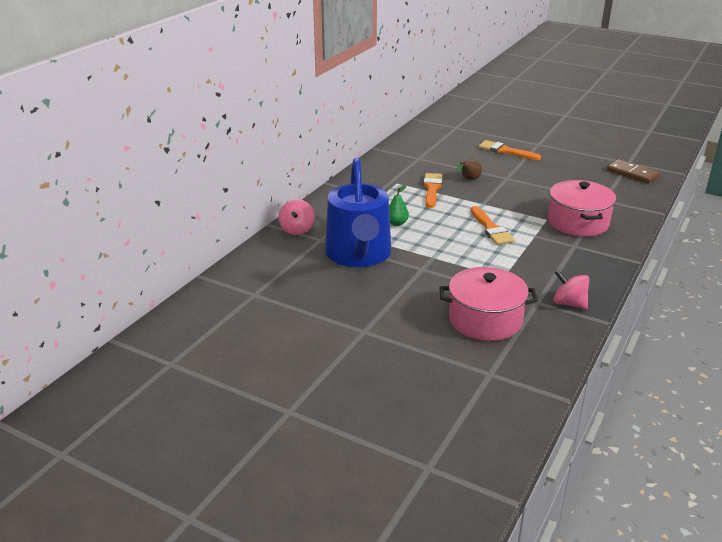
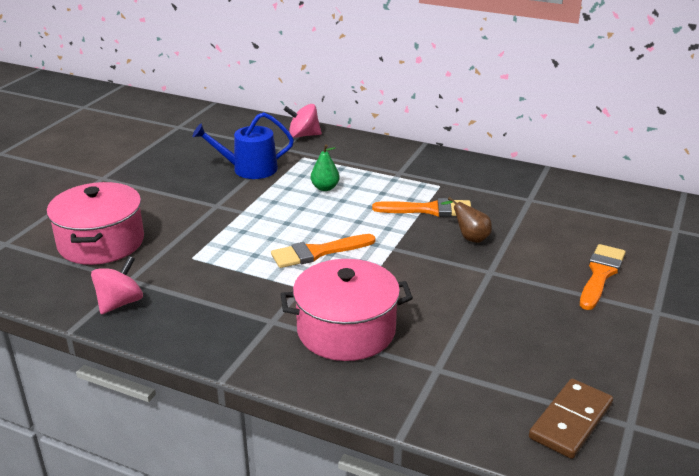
camera: 85 degrees right, 0 degrees up
(359, 254) = (249, 169): blue watering can -> blue watering can, size x0.57

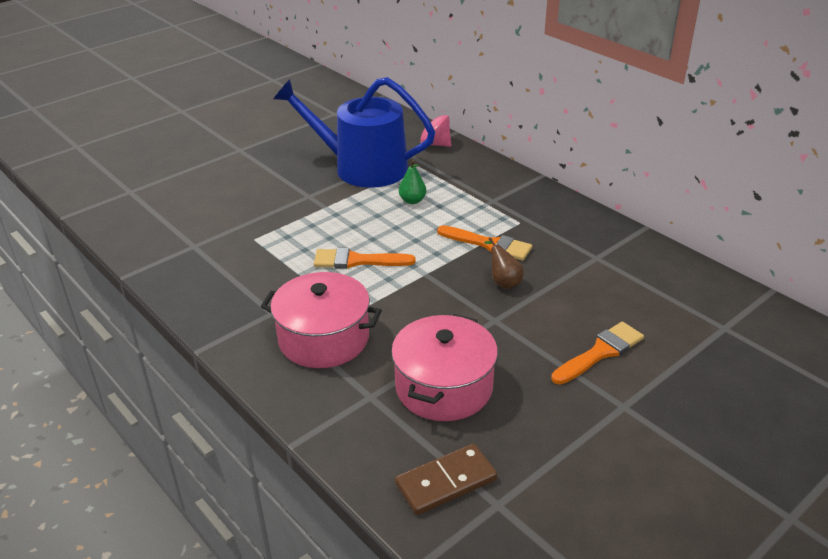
camera: 25 degrees right, 5 degrees up
(101, 242) = (197, 208): pink pot -> pink pot (444, 387)
(120, 303) = (172, 264): pink spinning top -> none
(249, 169) = (362, 167): blue watering can -> blue watering can, size x1.75

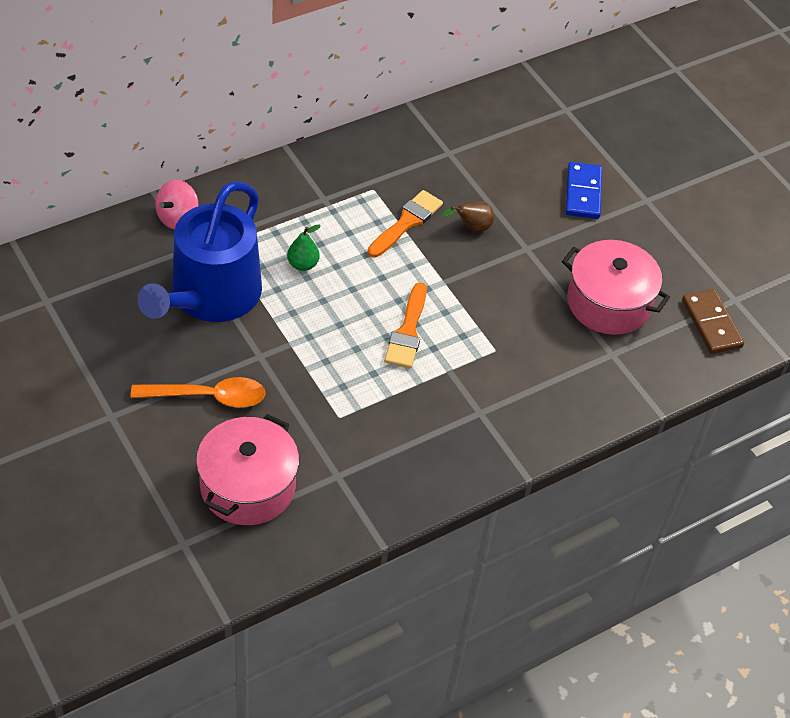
camera: 85 degrees left, 15 degrees up
(263, 181) = (208, 397): none -> orange spoon
(324, 338) = (529, 376): pink pot -> pink pot (247, 486)
(600, 352) = (583, 193): orange brush -> blue domino

